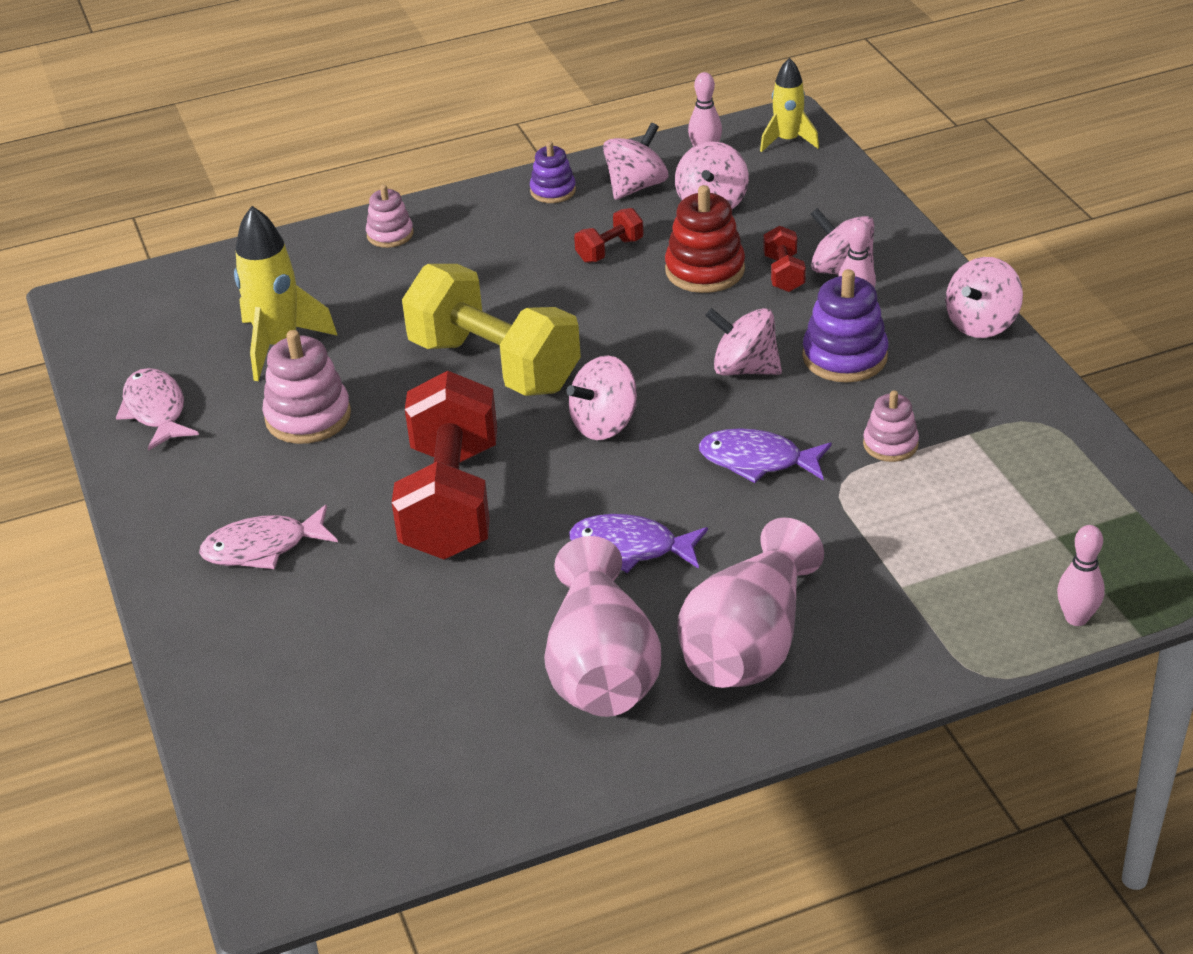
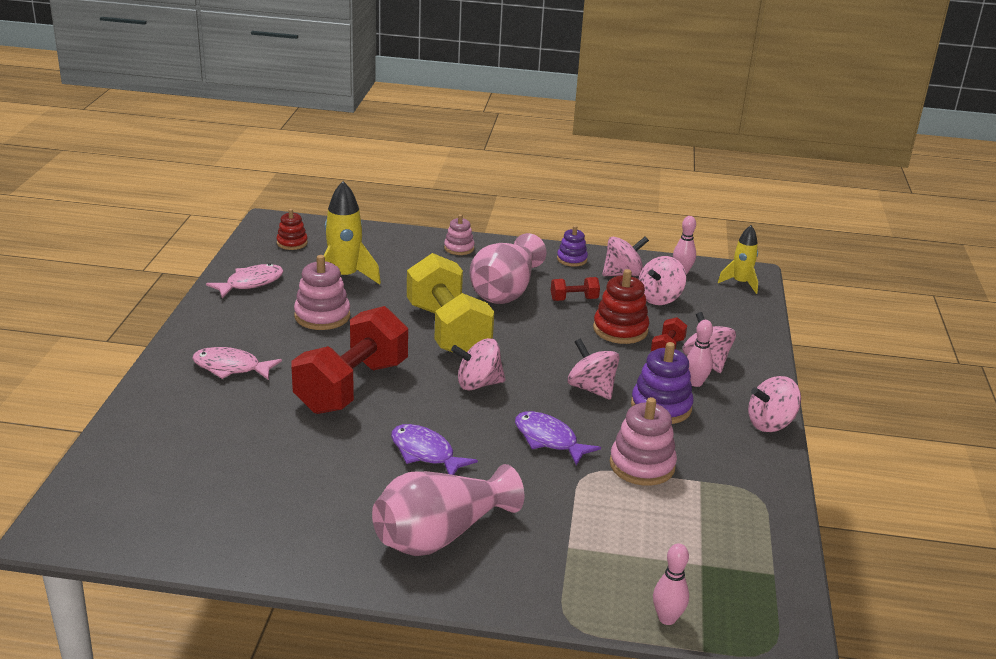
camera: 25 degrees right, 10 degrees down
(149, 322) = (292, 243): none -> red stacking toy
(156, 410) = (251, 283): pink fish -> pink fish turned 45 degrees clockwise
(601, 667) = (341, 507): pink vase -> pink vase (506, 291)
(890, 444) = (642, 465): pink stacking toy -> pink stacking toy, size x1.63

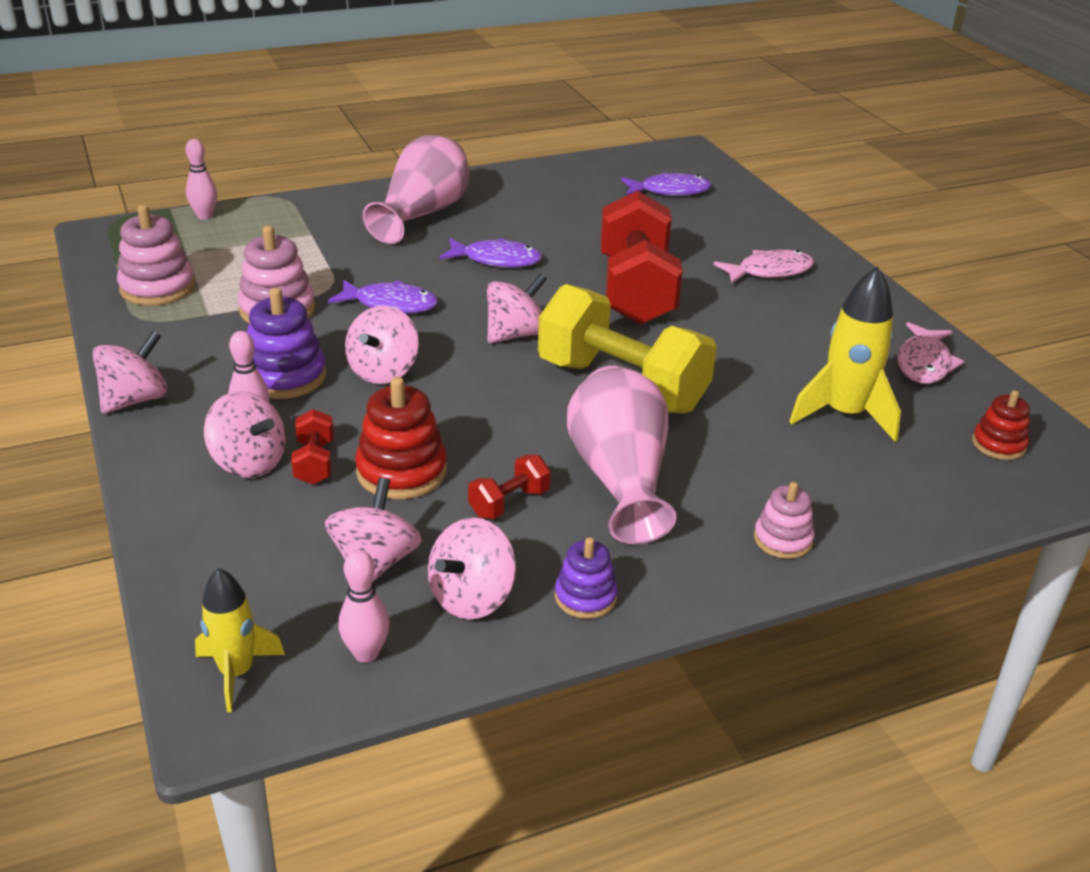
camera: 150 degrees right, 5 degrees up
(170, 476) = (670, 191): none -> purple fish
(322, 316) = (780, 352): pink stacking toy -> pink stacking toy (157, 288)
(591, 388) = (383, 371): pink spinning top -> pink spinning top turned 90 degrees clockwise

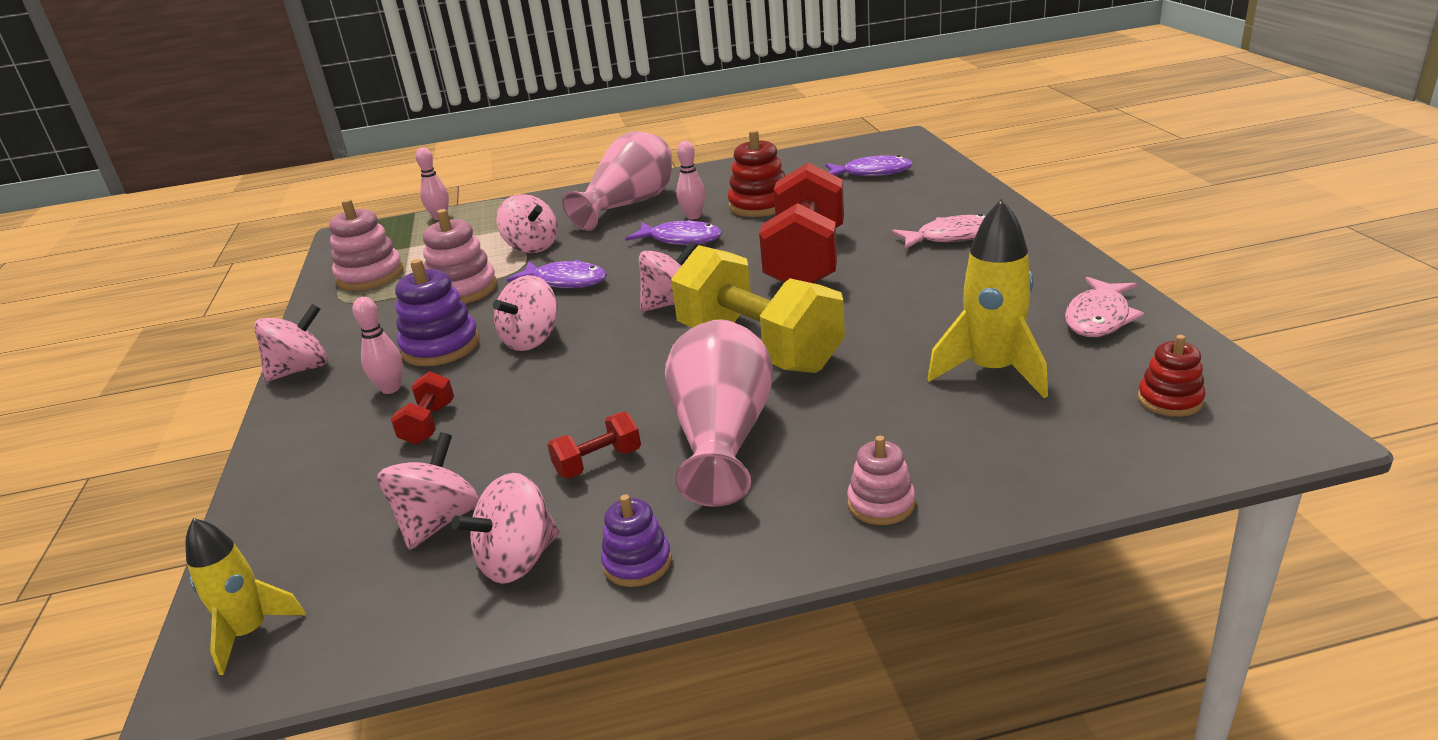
camera: 15 degrees right, 5 degrees down
(249, 462) = (369, 424): pink spinning top -> pink spinning top (532, 247)
(366, 653) = (384, 617): pink bowling pin -> pink bowling pin (693, 216)
(401, 472) = (506, 432): red stacking toy -> red stacking toy (759, 205)

